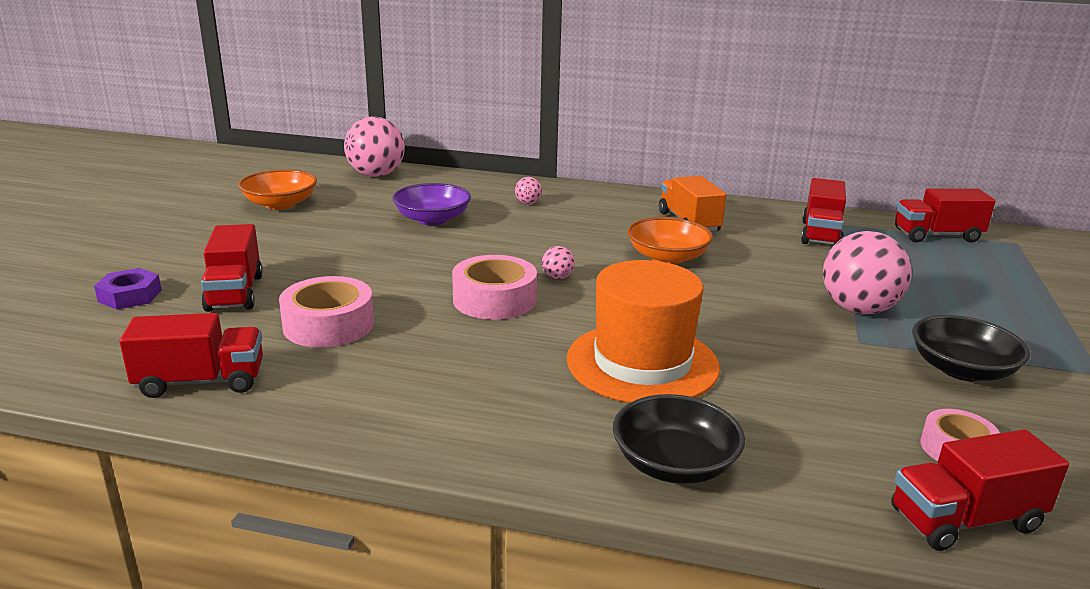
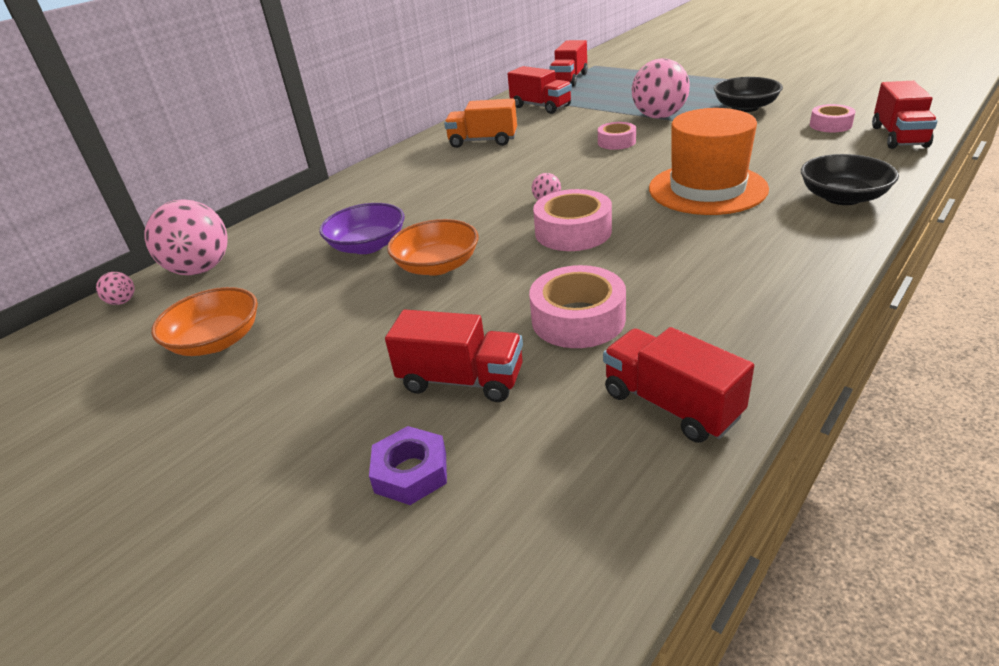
camera: 60 degrees left, 10 degrees up
(201, 382) = (671, 404): red truck -> red truck turned 60 degrees counterclockwise
(528, 203) = (377, 196): pink ball -> pink ball (122, 301)
(667, 257) = (541, 157): orange bowl -> orange bowl (437, 265)
(745, 292) = (616, 142): none -> pink tape

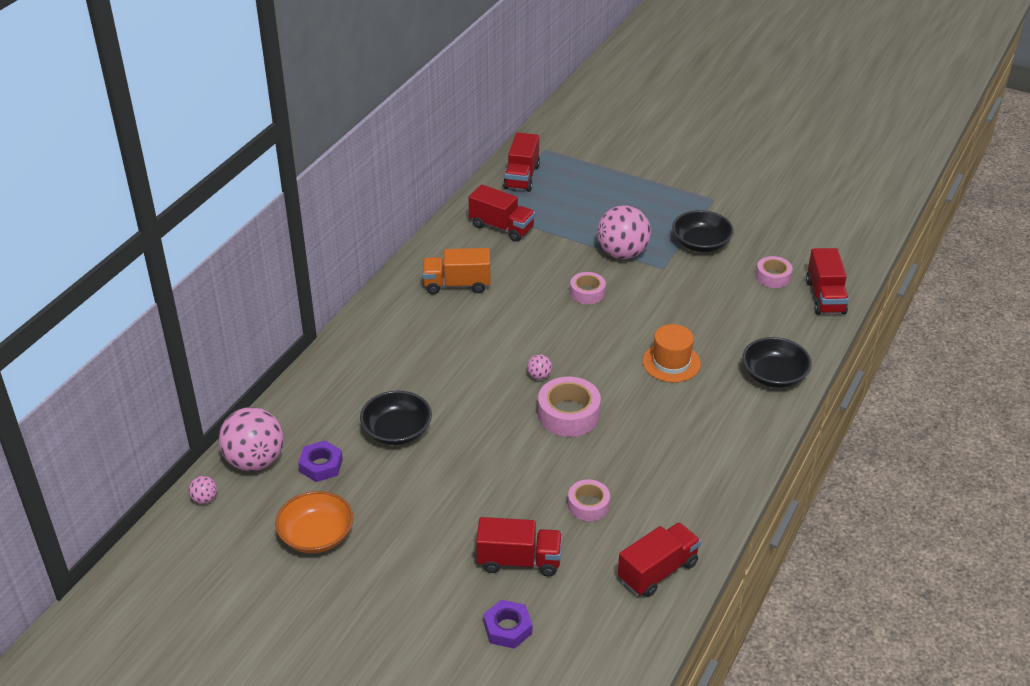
camera: 15 degrees left, 5 degrees up
(267, 274) = (321, 465): none -> purple nut
(368, 245) = (397, 431): purple bowl -> black bowl
(437, 265) = (466, 454): orange bowl -> none
(578, 319) = (588, 505): pink tape -> pink tape, size x0.63
(671, 404) = (658, 571): red truck -> red truck turned 105 degrees clockwise
(707, 189) = (671, 362): orange hat -> orange hat, size x0.61

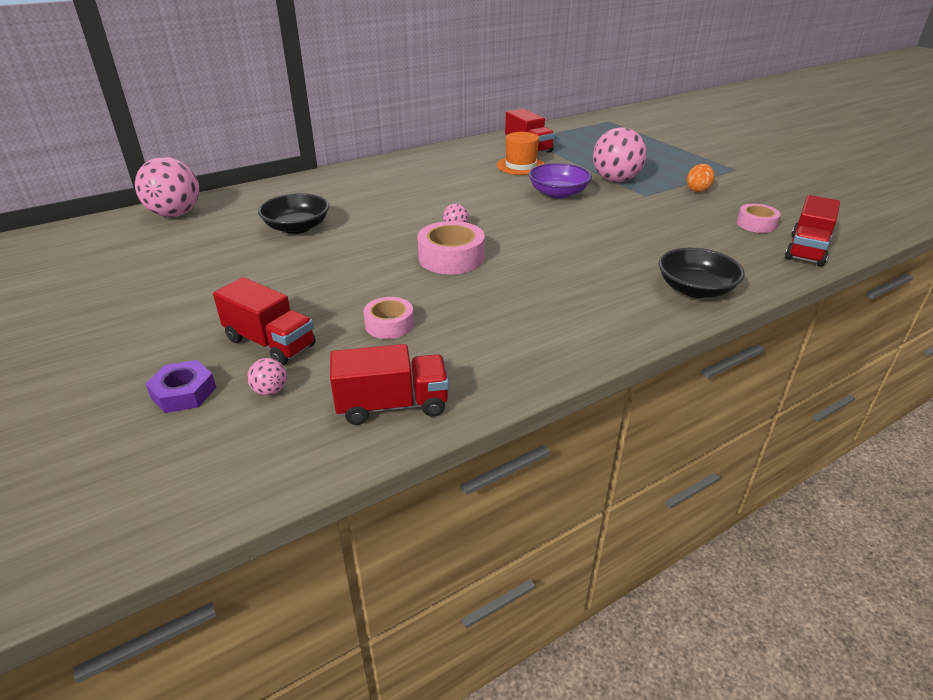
camera: 30 degrees right, 5 degrees down
(204, 499) = (110, 223): pink ball -> pink ball (270, 391)
(316, 535) = (143, 268): orange bowl -> none
(321, 465) = (213, 230): purple nut -> none
(457, 285) = (455, 166): orange truck -> none
(521, 177) = (574, 129): red truck -> none
(587, 293) = (558, 193): pink tape -> purple bowl
(671, 362) = (590, 252): orange hat -> orange hat (520, 166)
(701, 243) = (698, 190): black bowl -> orange egg

